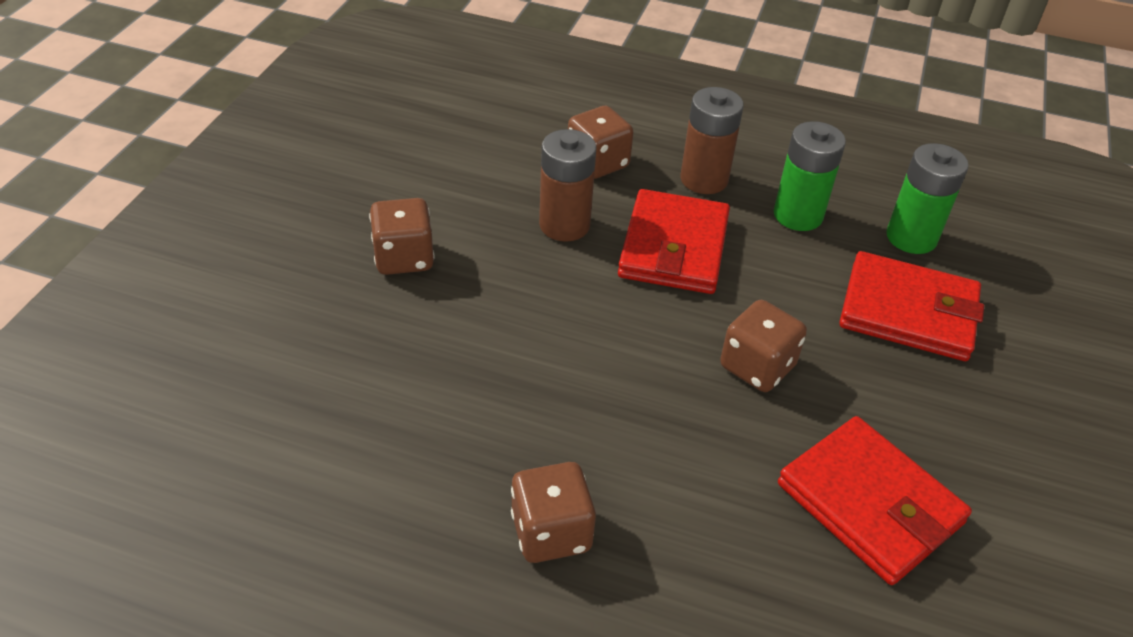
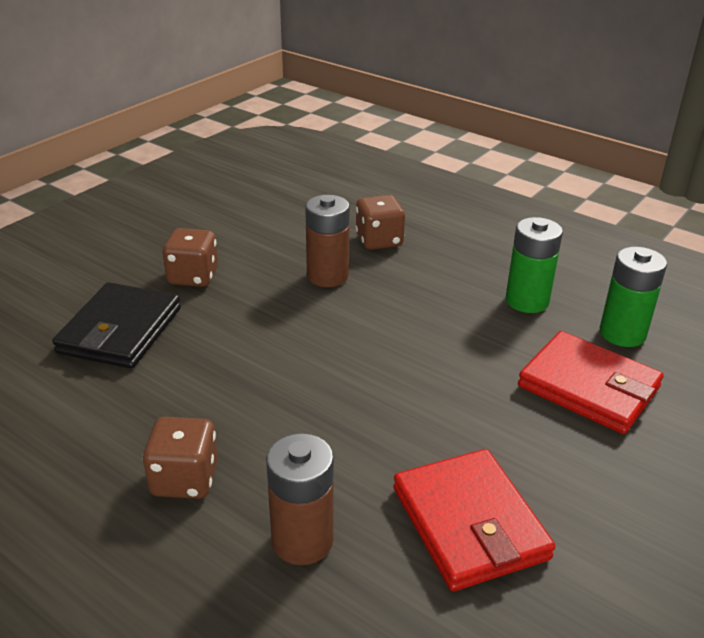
camera: 20 degrees right, 10 degrees down
(358, 354) = (120, 330): none -> black wallet
(674, 247) = (407, 305): red wallet -> none
(704, 179) = (460, 264): brown battery -> brown battery (302, 540)
(757, 367) = (427, 400): brown dice -> none

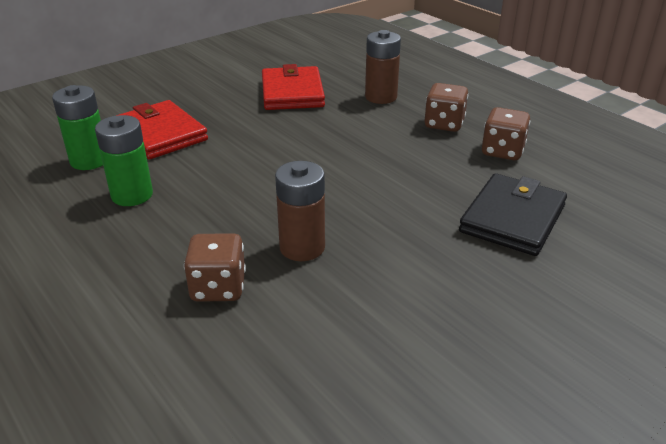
camera: 165 degrees left, 0 degrees up
(193, 277) = (448, 268): brown dice -> brown dice (502, 151)

